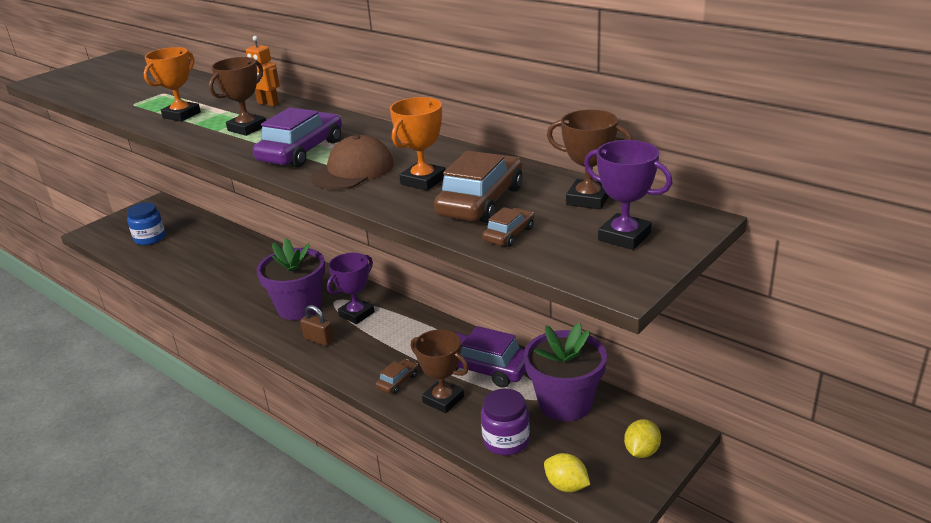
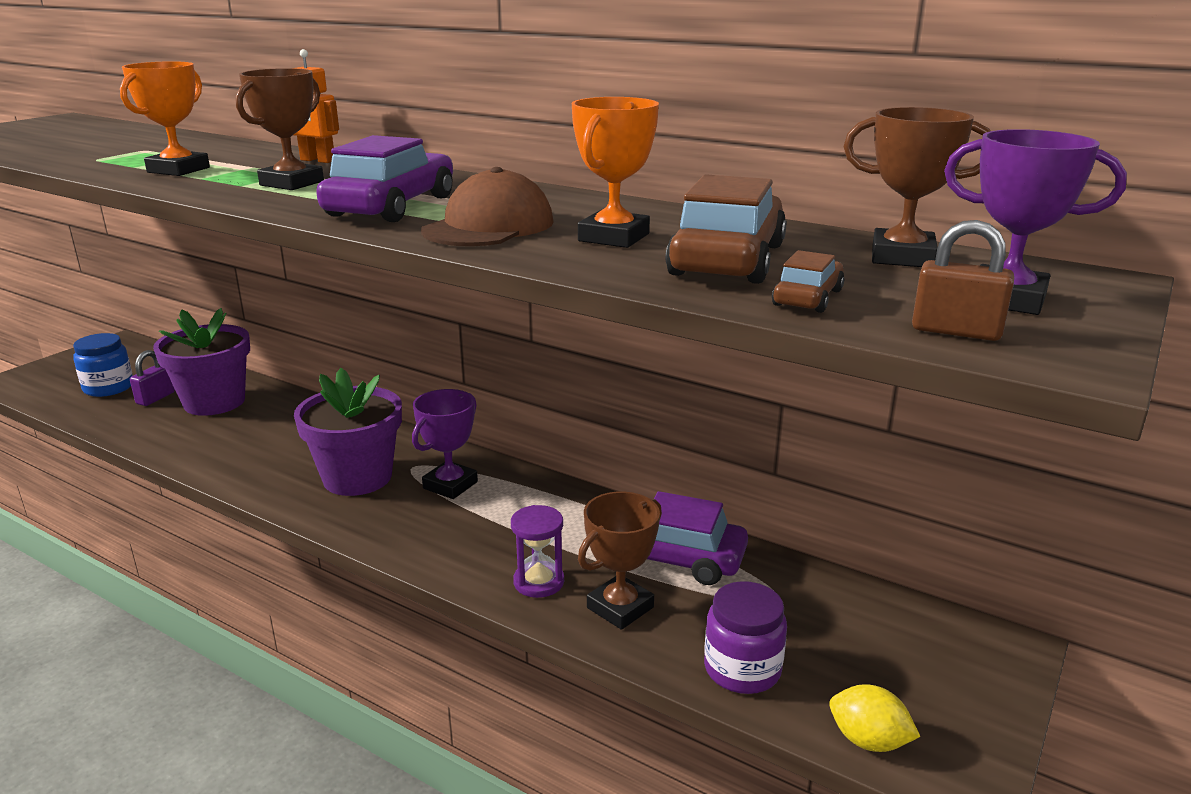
camera: 10 degrees left, 5 degrees down
(179, 246) = (155, 398): none -> purple padlock
(319, 340) = (397, 523): brown padlock -> brown padlock (956, 331)
(398, 381) = (539, 582): brown car -> purple hourglass
(443, 400) = (620, 607): brown trophy -> brown trophy turned 75 degrees counterclockwise
(565, 403) = (814, 606): purple flower pot -> purple flower pot (214, 402)
(641, 451) = (964, 677): yellow lemon -> none

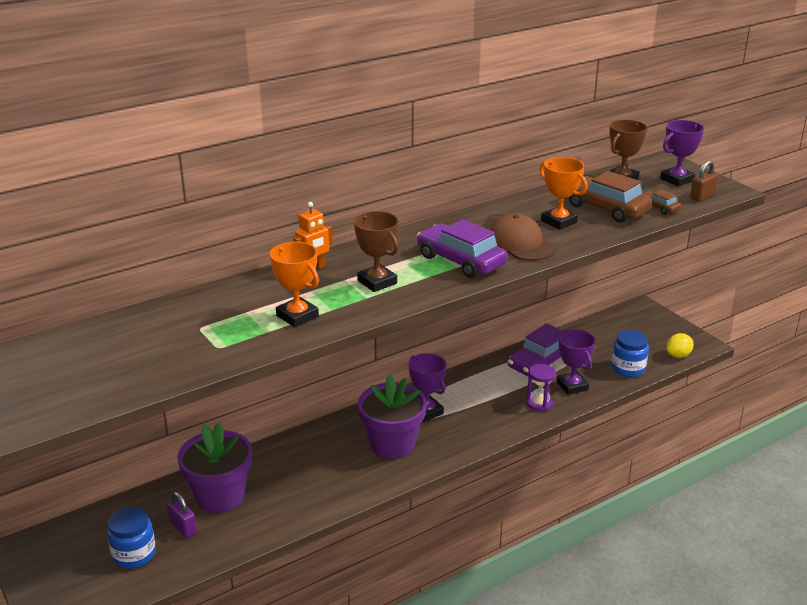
camera: 65 degrees left, 5 degrees up
(620, 607) = (572, 386): brown trophy -> purple trophy
(742, 669) = (628, 368): purple jar -> blue jar

